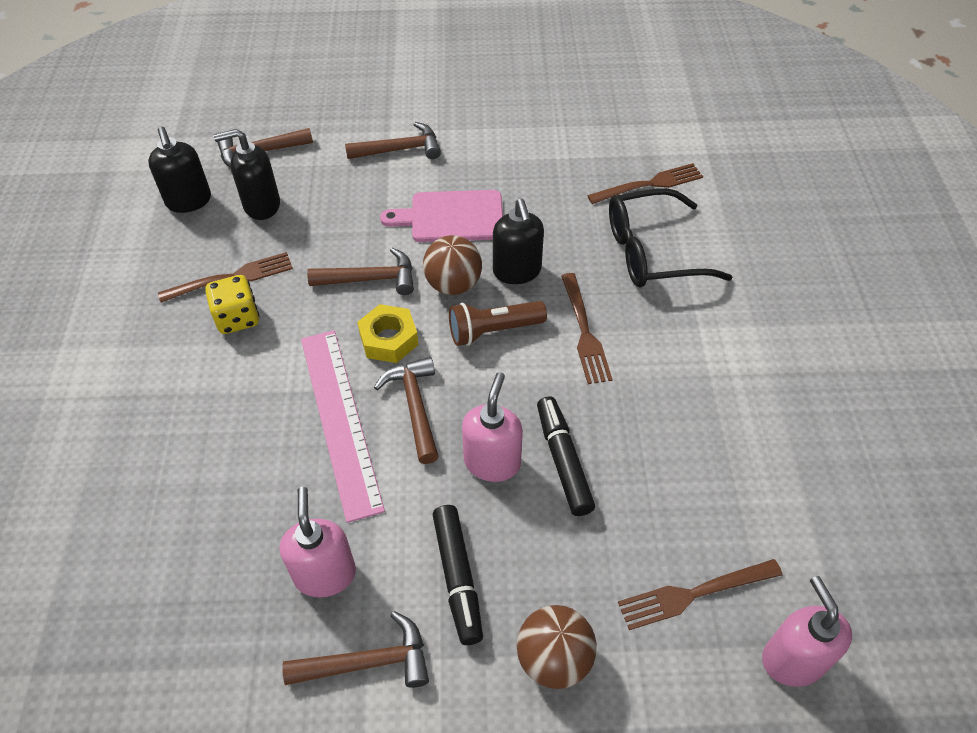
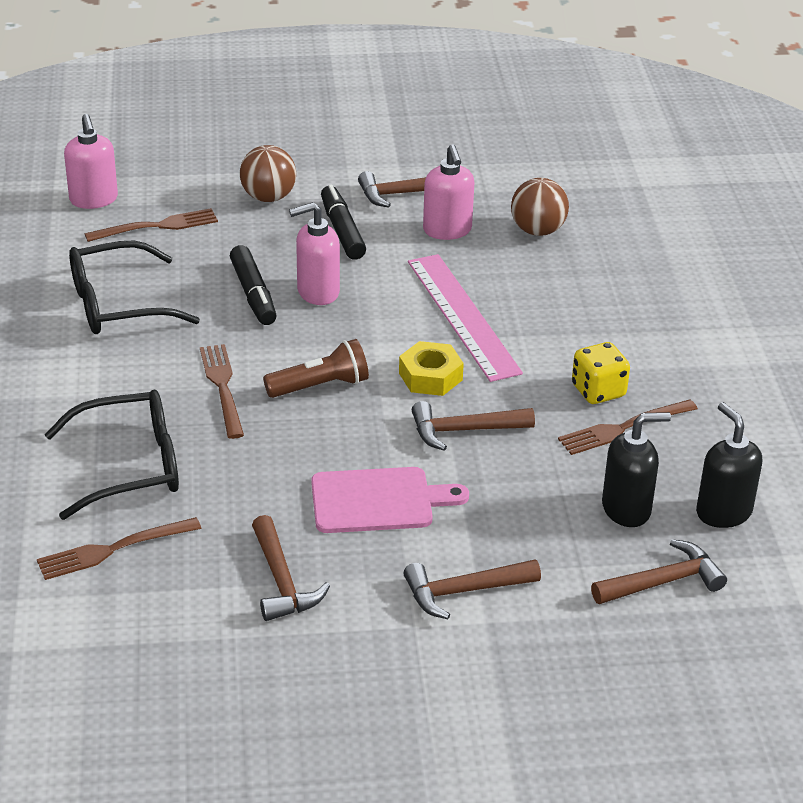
camera: 175 degrees right, 15 degrees down
(414, 406) = (394, 326): brown hammer -> brown hammer (282, 581)
(453, 284) = (368, 427): brown ball -> brown ball (537, 230)
(492, 462) = (317, 292): pink soap dispenser -> pink soap dispenser turned 60 degrees clockwise
(517, 271) = (295, 442): black soap dispenser -> none
(707, 448) = (119, 304): none -> black glasses

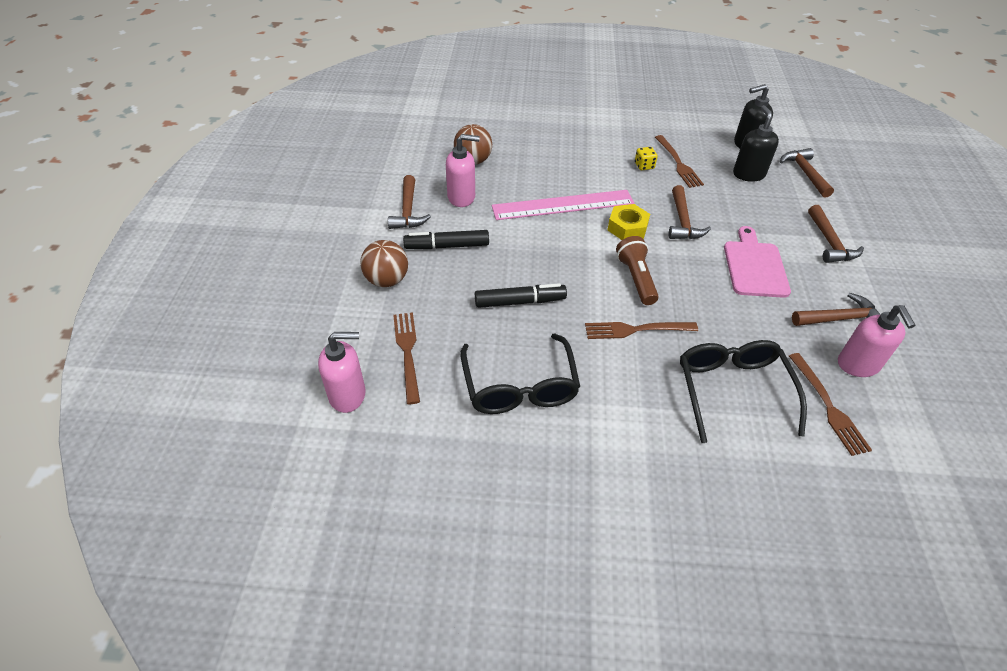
camera: 80 degrees left, 10 degrees up
(317, 292) = (523, 267): pink soap dispenser -> pink soap dispenser (858, 365)
(598, 391) = (644, 166): yellow dice -> yellow dice, size x0.65

